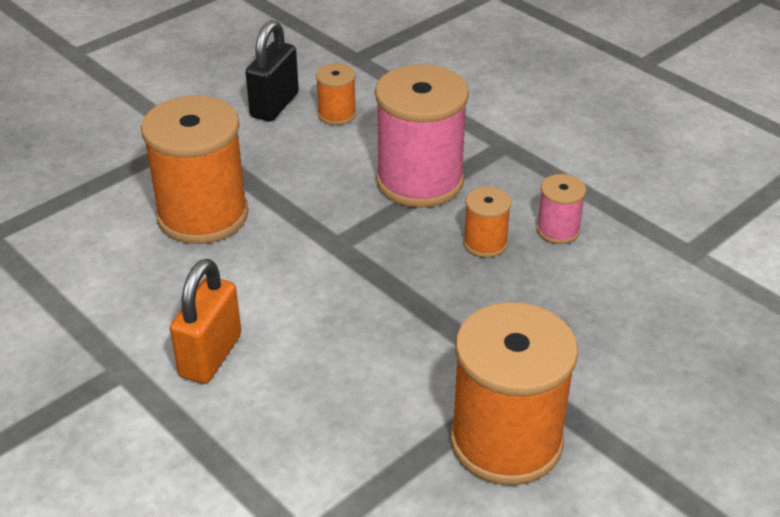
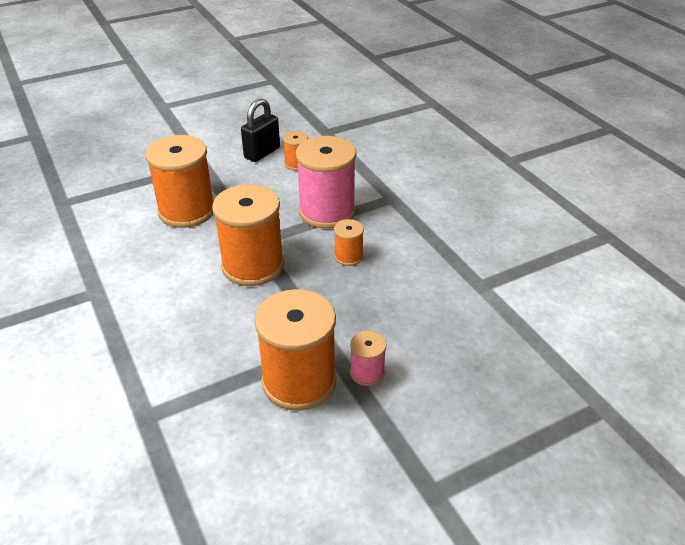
camera: 15 degrees right, 0 degrees up
(210, 356) = (149, 294): orange padlock -> none
(350, 283) = (253, 266): none -> orange spool
(558, 230) = (399, 256): pink spool -> pink spool (367, 372)

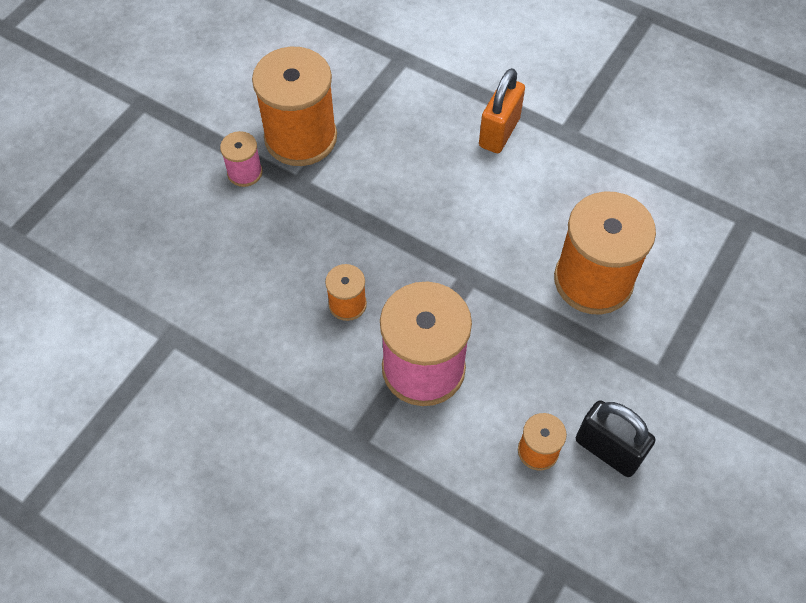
camera: 150 degrees right, 20 degrees up
(141, 314) = (499, 132): none -> orange padlock
(253, 266) = (443, 238): orange spool -> none
(262, 153) = (608, 450): black padlock -> black padlock turned 60 degrees counterclockwise

